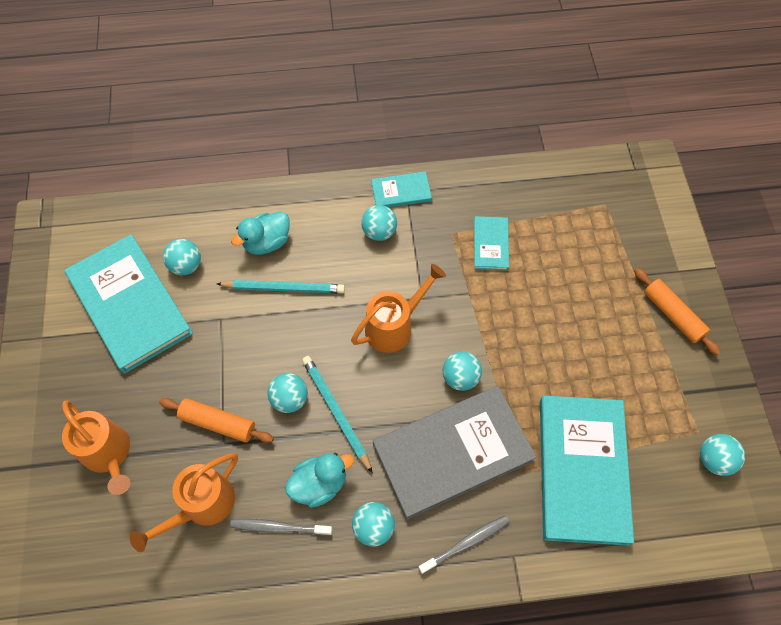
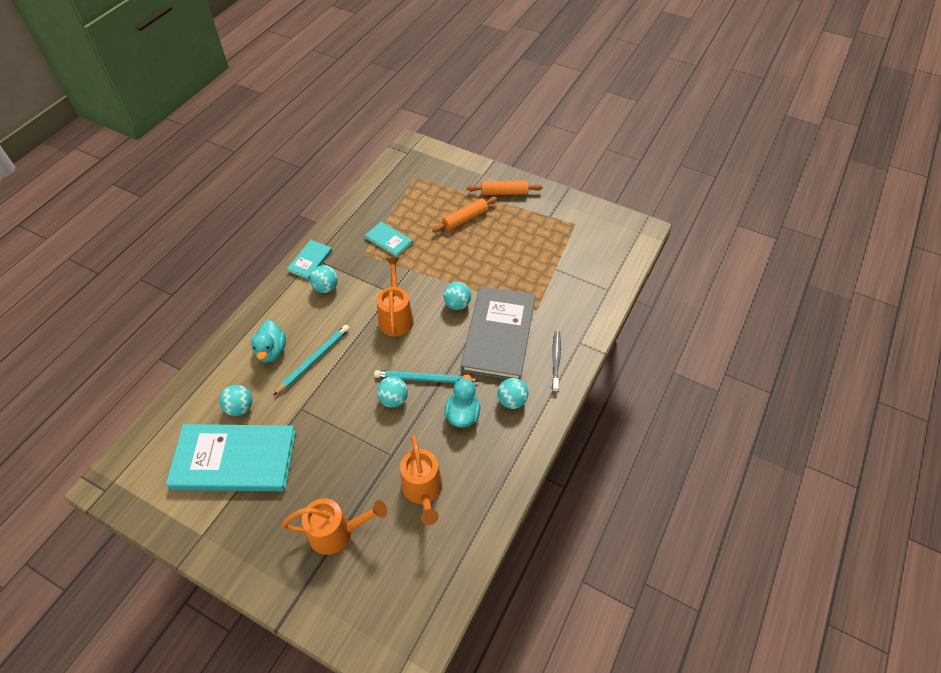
camera: 55 degrees left, 10 degrees down
(218, 423) = (374, 450): orange rolling pin -> orange rolling pin (465, 219)
(279, 527) = (472, 452): grey toothbrush -> none
(582, 470) = (556, 283): turquoise book -> none
(714, 459) = (593, 227): turquoise ball -> none

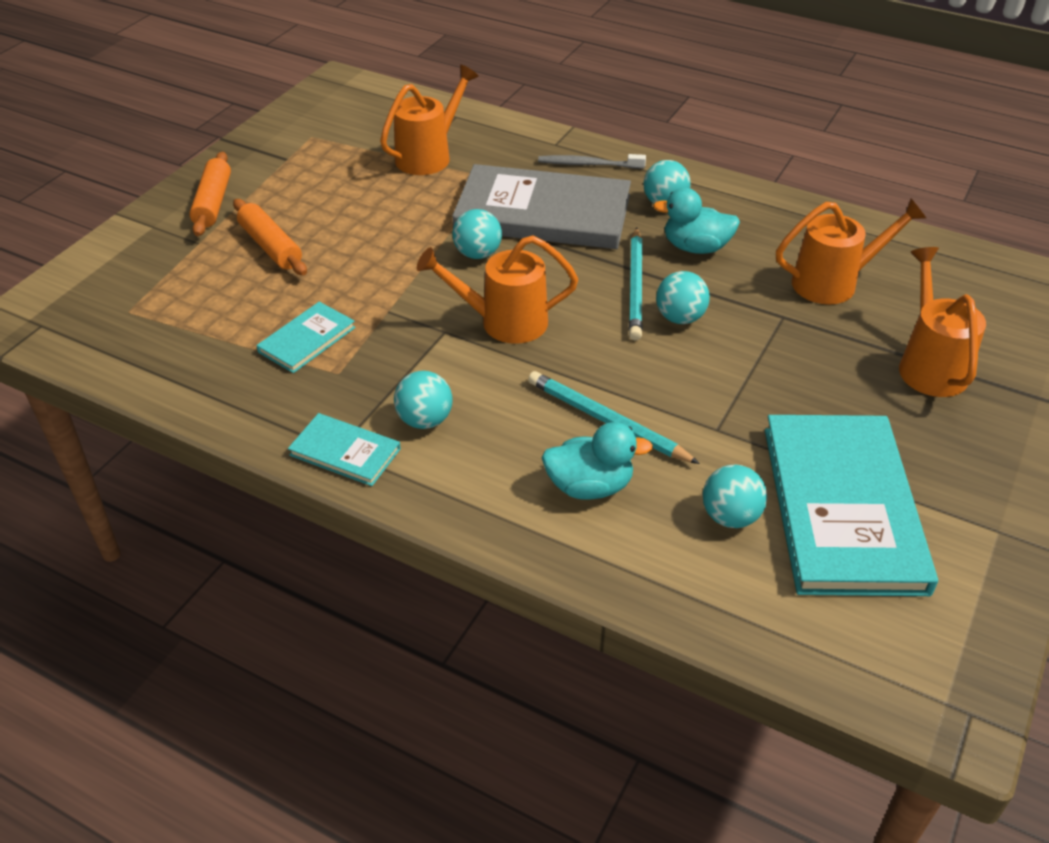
camera: 90 degrees left, 10 degrees down
(559, 278) = (429, 156): none -> orange watering can

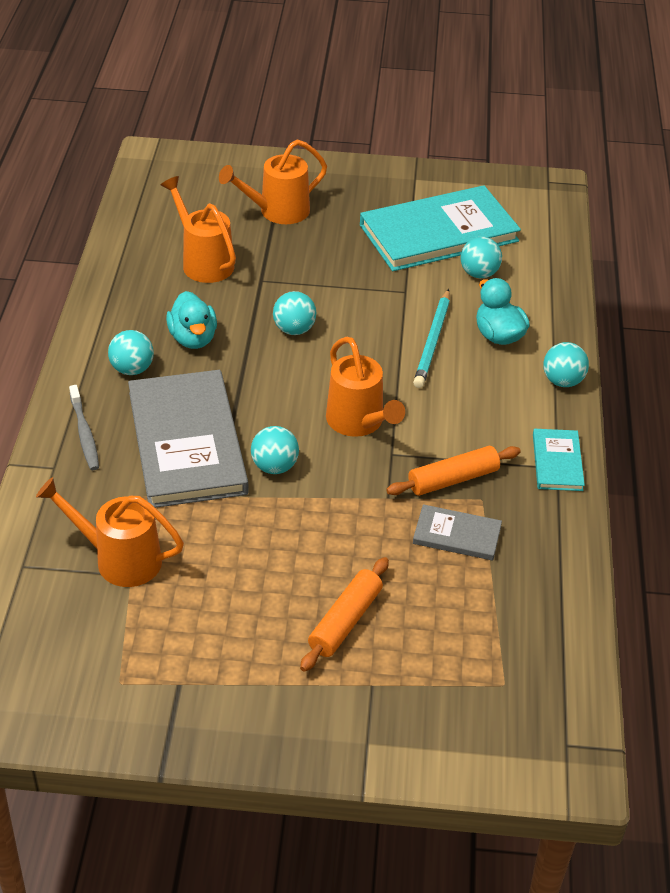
camera: 115 degrees left, 0 degrees up
(213, 203) = (297, 710): orange rolling pin -> orange rolling pin (453, 479)
(307, 340) = (457, 535): turquoise book -> grey book
(425, 420) = (496, 431): turquoise ball -> turquoise ball (562, 381)
(635, 286) = (267, 361): turquoise pencil -> none

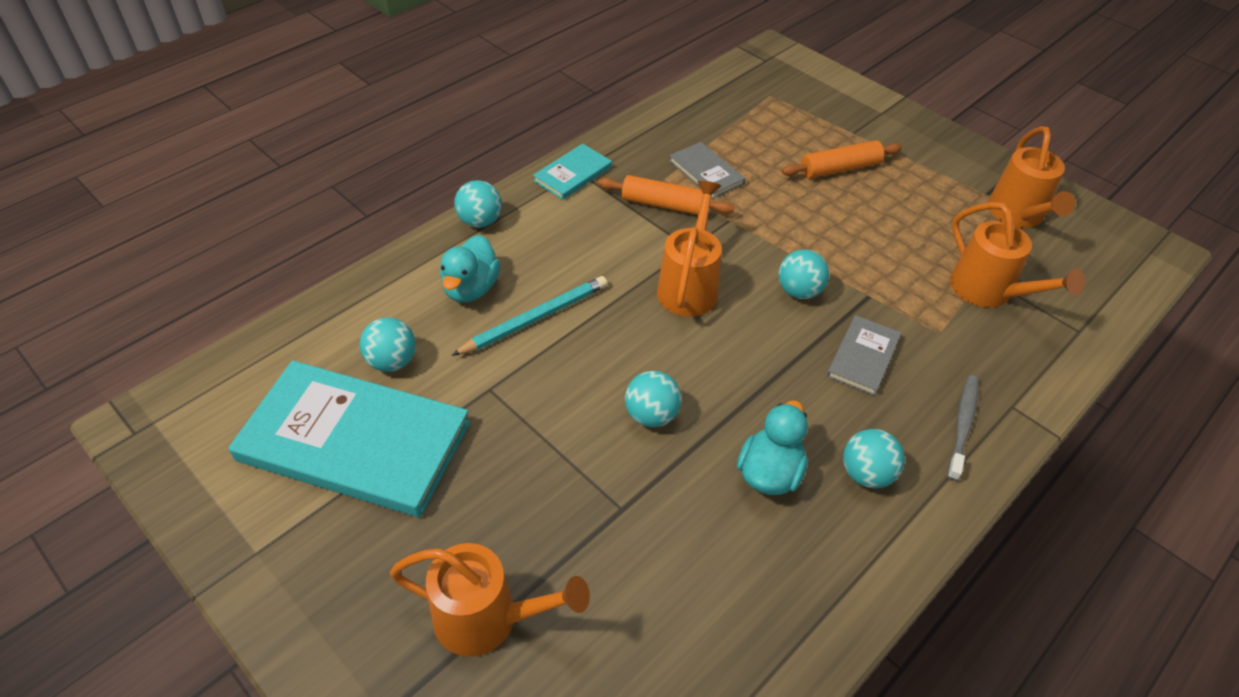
camera: 140 degrees left, 5 degrees up
(186, 442) = (863, 357): grey book -> grey book, size x0.47
(203, 261) = (664, 590): orange watering can -> orange watering can (1018, 216)

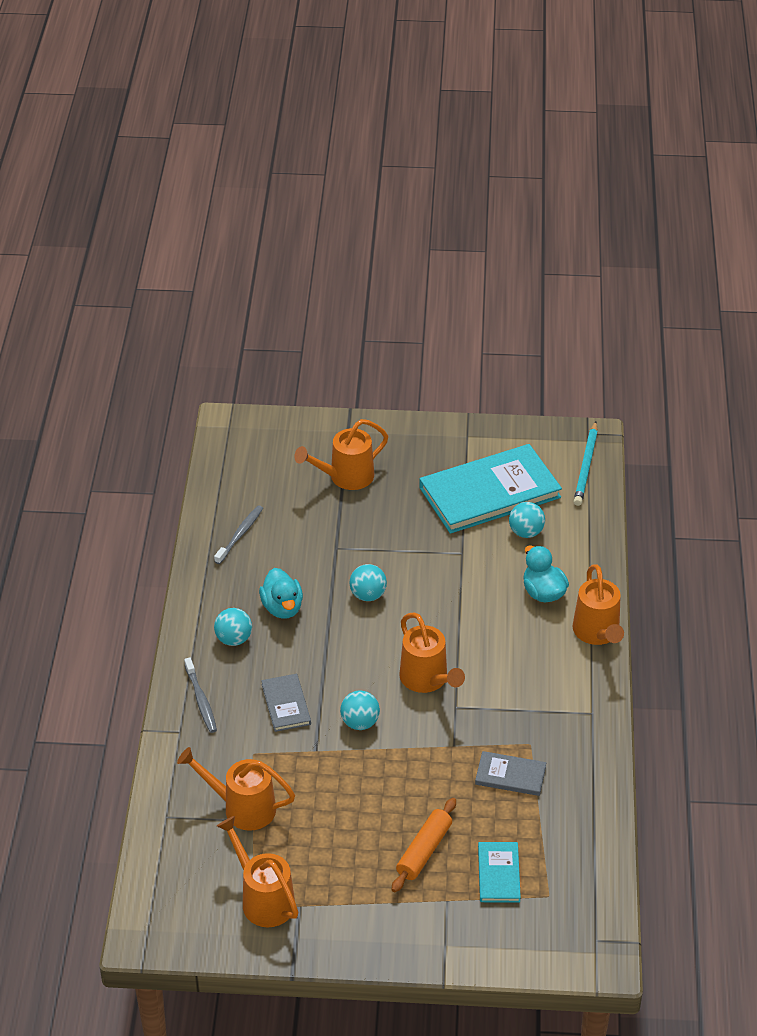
camera: 140 degrees right, 5 degrees down
(480, 221) = (597, 633): turquoise ball -> orange watering can
(535, 319) = (487, 601): turquoise pencil -> turquoise pencil (586, 466)
(573, 174) = (592, 708): turquoise book -> turquoise book (499, 874)
(664, 205) = (506, 727): orange rolling pin -> none
(731, 636) = (240, 534): none -> grey toothbrush

